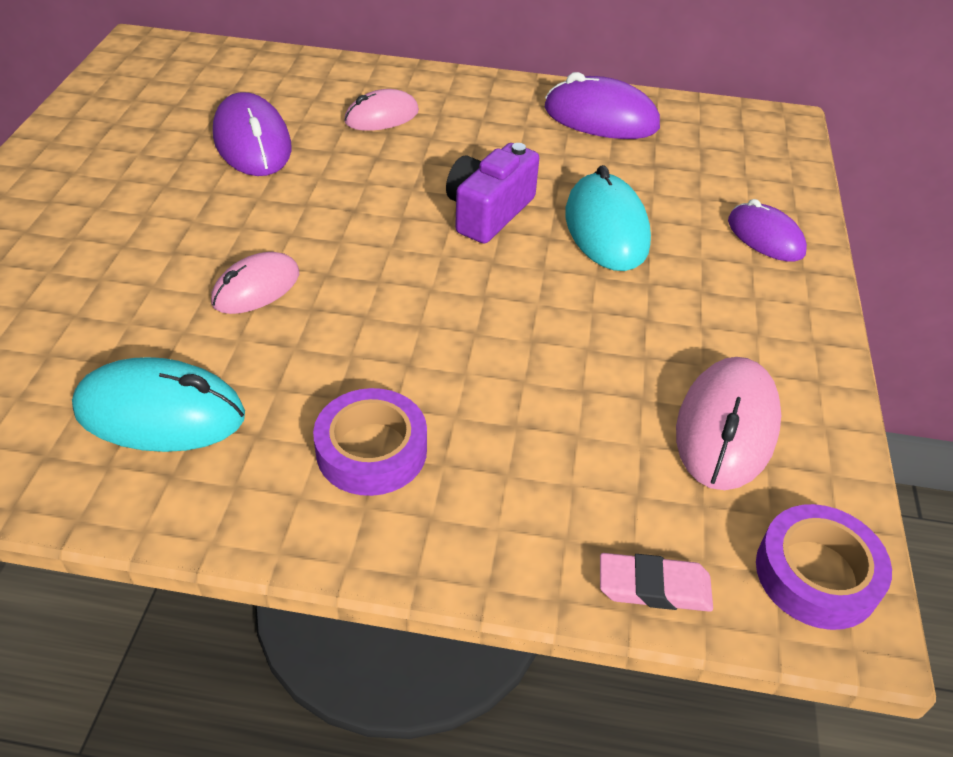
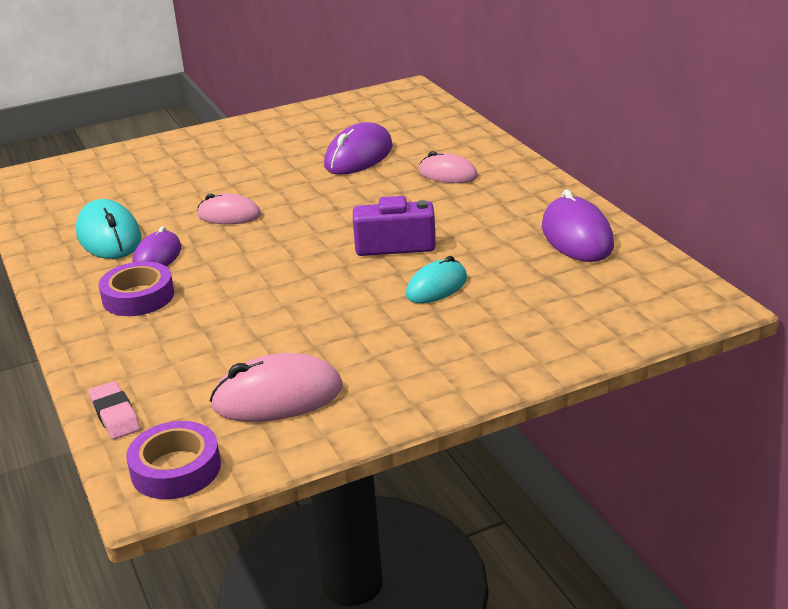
camera: 60 degrees right, 15 degrees down
(606, 229) = (436, 287): turquoise mouse -> turquoise mouse, size x0.65
(765, 237) = (520, 347): purple mouse -> purple mouse (157, 257)

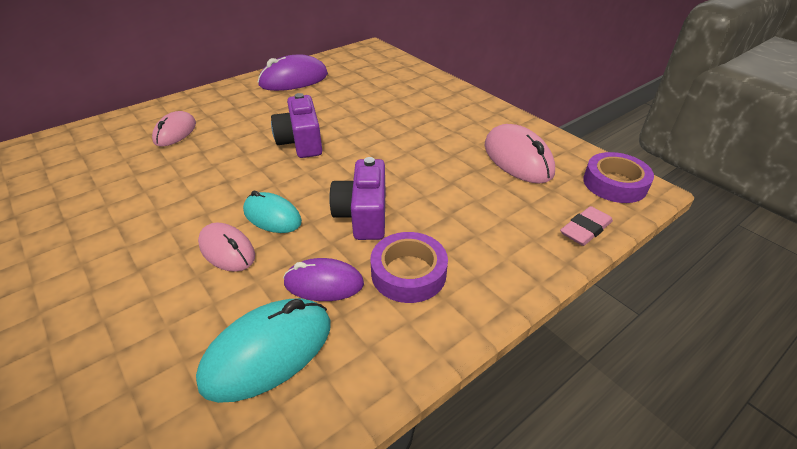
camera: 105 degrees left, 10 degrees up
(229, 215) = (227, 250): pink mouse -> pink mouse turned 45 degrees counterclockwise
(234, 278) = (363, 215): none -> purple camera
(358, 156) = (106, 185): purple mouse -> none
(436, 287) = (363, 119): turquoise mouse -> turquoise mouse (272, 216)

